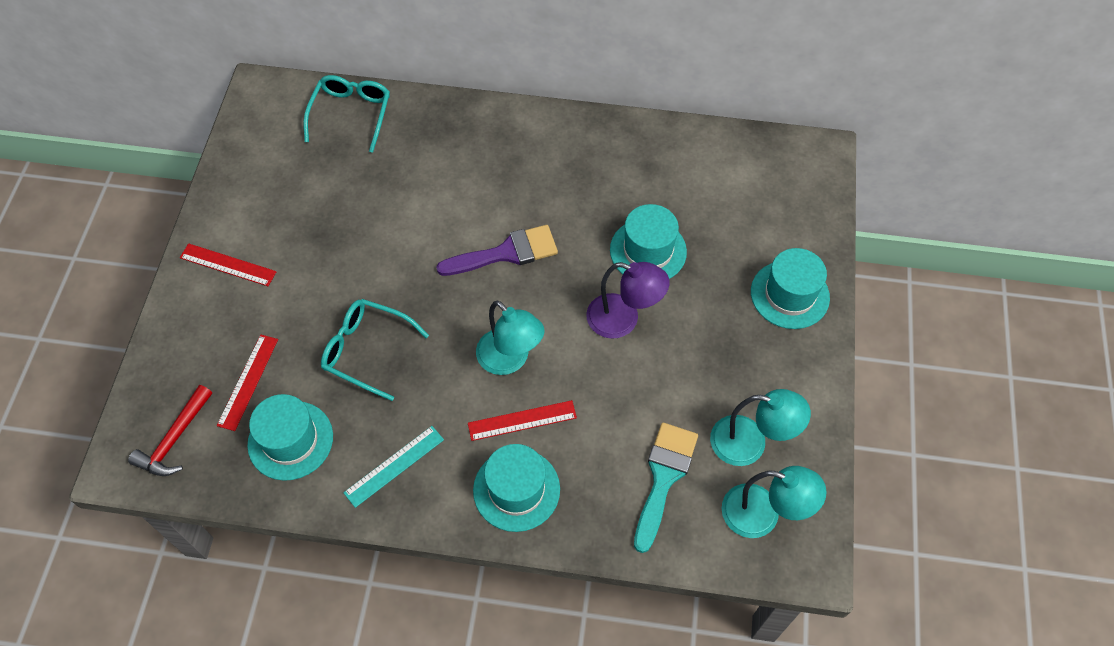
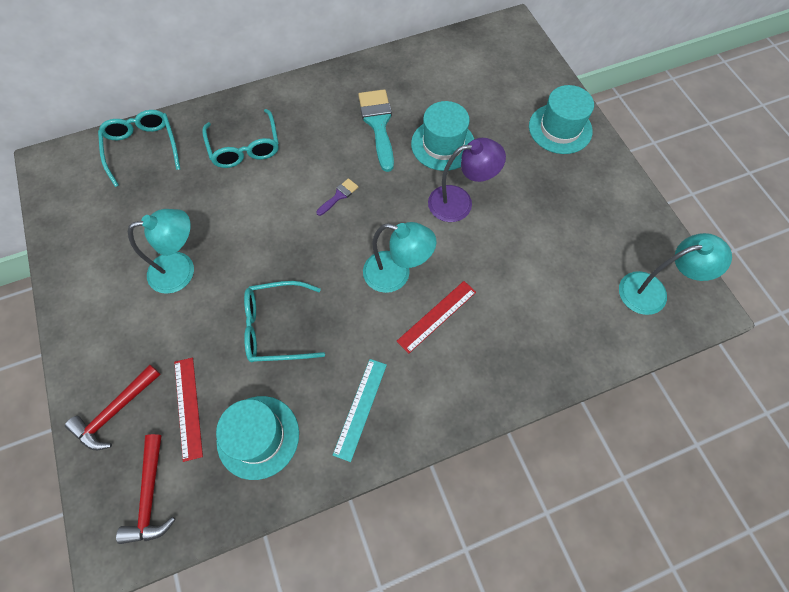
camera: 30 degrees left, 5 degrees up
(187, 352) = (115, 412): none -> red hammer
(228, 265) = (107, 318): red ruler -> none
(447, 158) = (245, 147): none -> turquoise glasses
(506, 253) = (339, 196): purple brush -> purple brush, size x0.48
(516, 489) = (469, 372): turquoise hat -> none
(663, 478) = (568, 302): turquoise brush -> turquoise brush (378, 124)
(750, 443) = (608, 245): turquoise lamp -> turquoise lamp (181, 270)

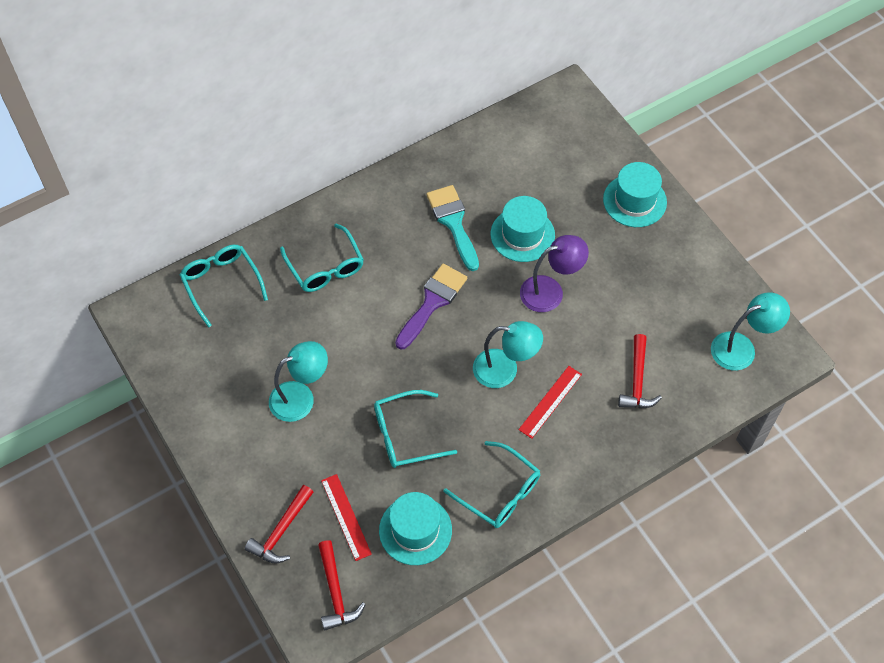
camera: 10 degrees left, 5 degrees down
(339, 196) = (432, 302): purple brush -> purple brush, size x2.07
(360, 408) = (499, 492): turquoise ruler -> turquoise glasses
(534, 308) = (637, 380): none -> red hammer

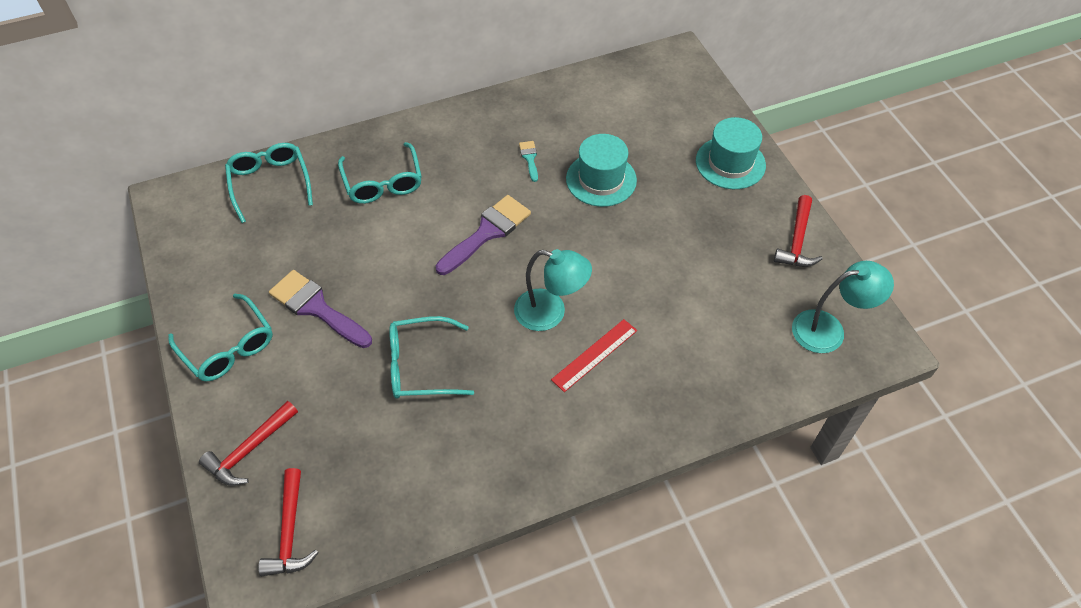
camera: 10 degrees right, 5 degrees down
(300, 397) = (317, 308): turquoise lamp -> purple brush
(345, 517) = (327, 446): red ruler -> none
(415, 530) = (403, 474): turquoise hat -> none
(453, 223) = (529, 158): turquoise brush -> turquoise brush, size x0.48
(499, 492) = (512, 446): turquoise glasses -> turquoise glasses (228, 347)
(550, 291) = (619, 239): purple lamp -> none
(637, 380) = (700, 347): red hammer -> red hammer (797, 241)

